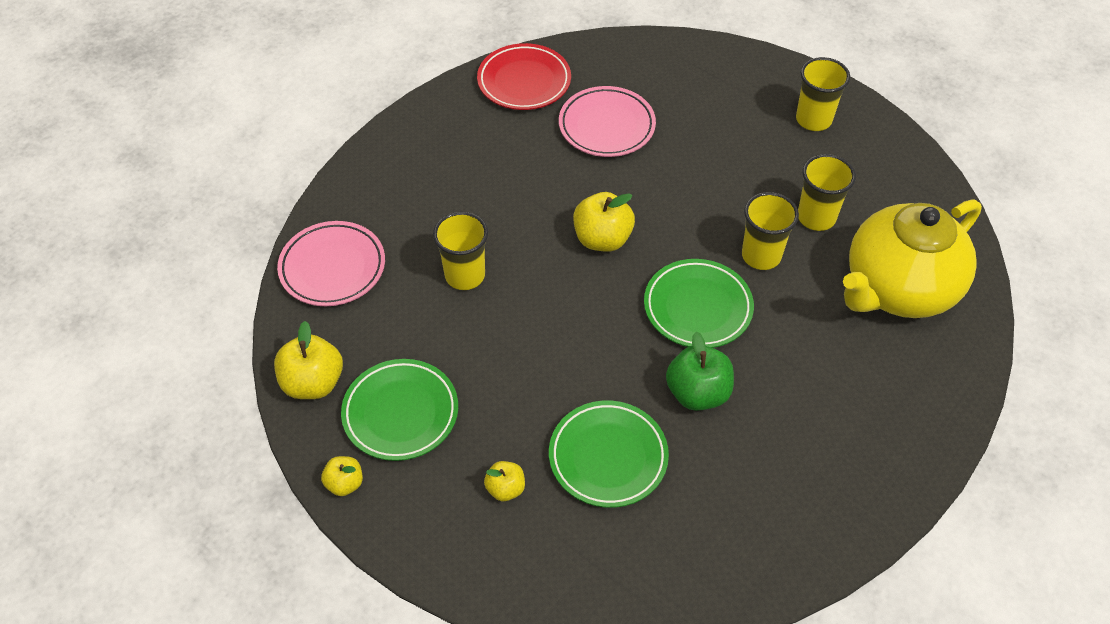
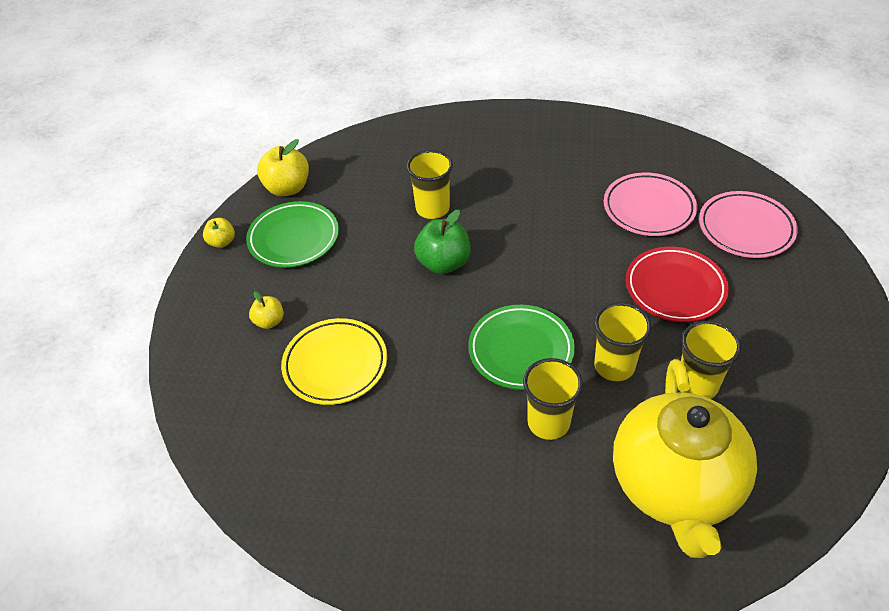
camera: 60 degrees right, 5 degrees down
(332, 268) = (384, 148): pink plate -> pink plate (745, 229)
(524, 81) = (641, 146): red plate -> red plate (675, 288)
(602, 239) = (534, 261): yellow apple -> none
(608, 457) = (335, 365): green plate -> yellow plate
(697, 393) = (436, 391): green apple -> green apple (443, 263)
(813, 120) = (810, 330): yellow cup -> yellow cup (548, 423)
(898, 289) = (675, 487): yellow teapot -> yellow teapot turned 105 degrees counterclockwise

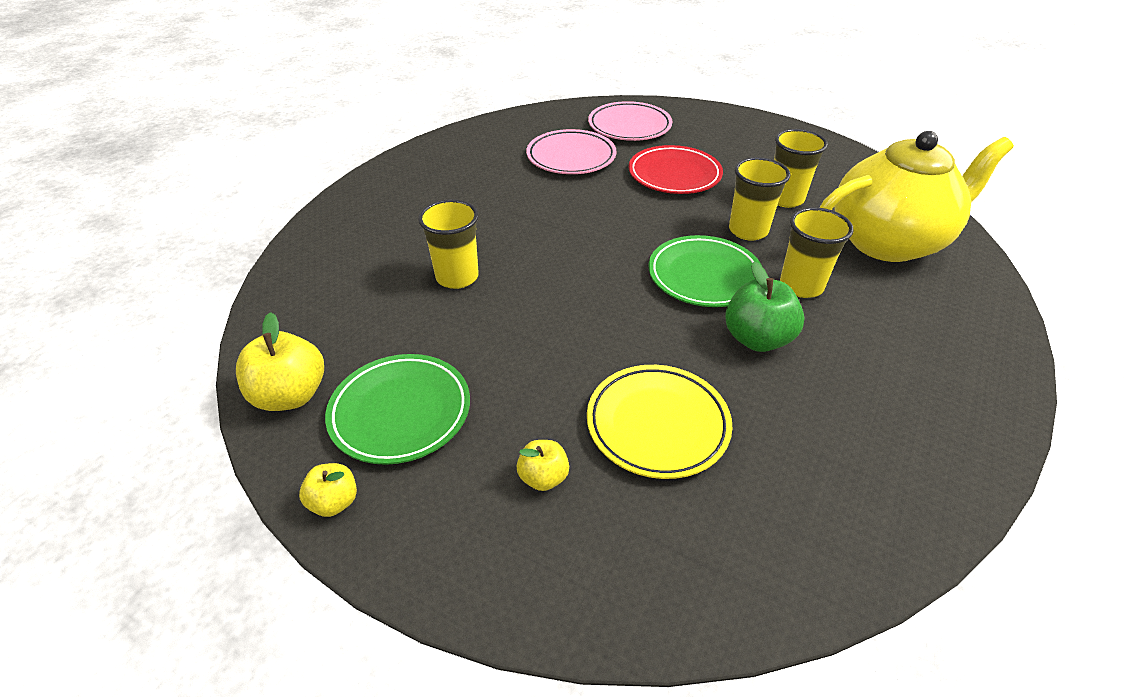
camera: 70 degrees left, 5 degrees down
(443, 263) = (549, 292): green apple -> green apple (757, 339)
(675, 487) = (887, 241): yellow teapot -> yellow teapot turned 45 degrees counterclockwise

